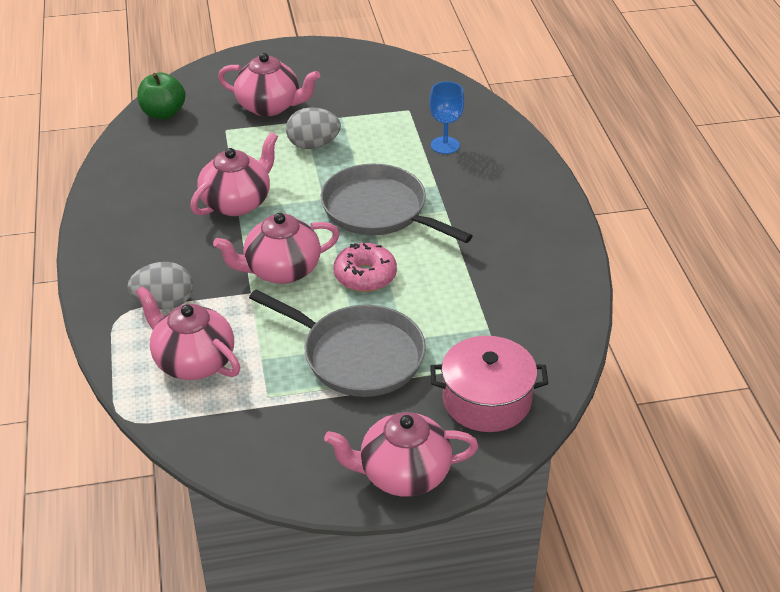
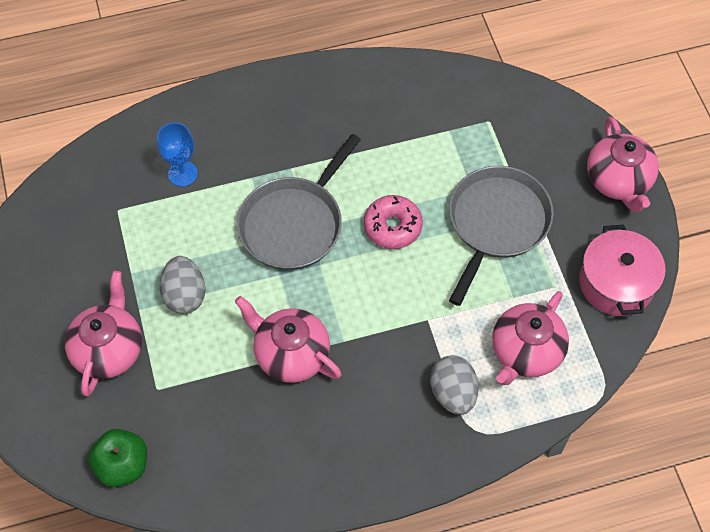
camera: 95 degrees left, 20 degrees up
(281, 270) = (393, 298): pink teapot -> none
(486, 400) = (531, 130): pink pot -> pink pot (616, 283)

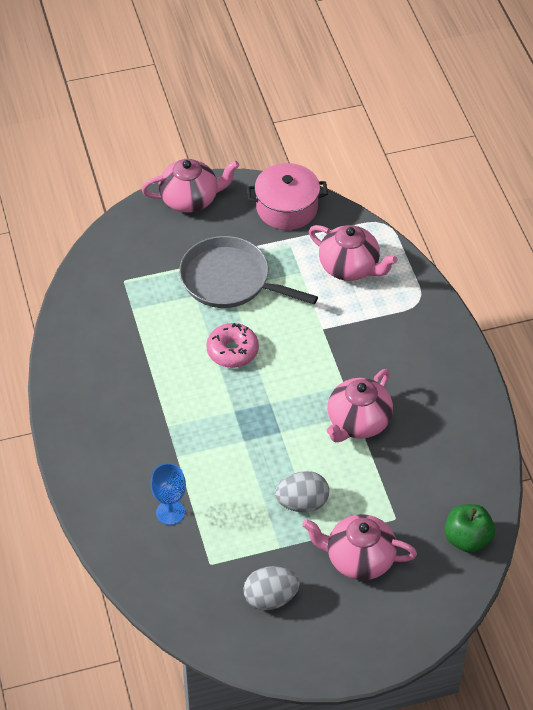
camera: 90 degrees left, 10 degrees down
(294, 224) = (228, 422): grey pan -> none
(453, 393) = (388, 314): grey egg -> grey egg (270, 598)

